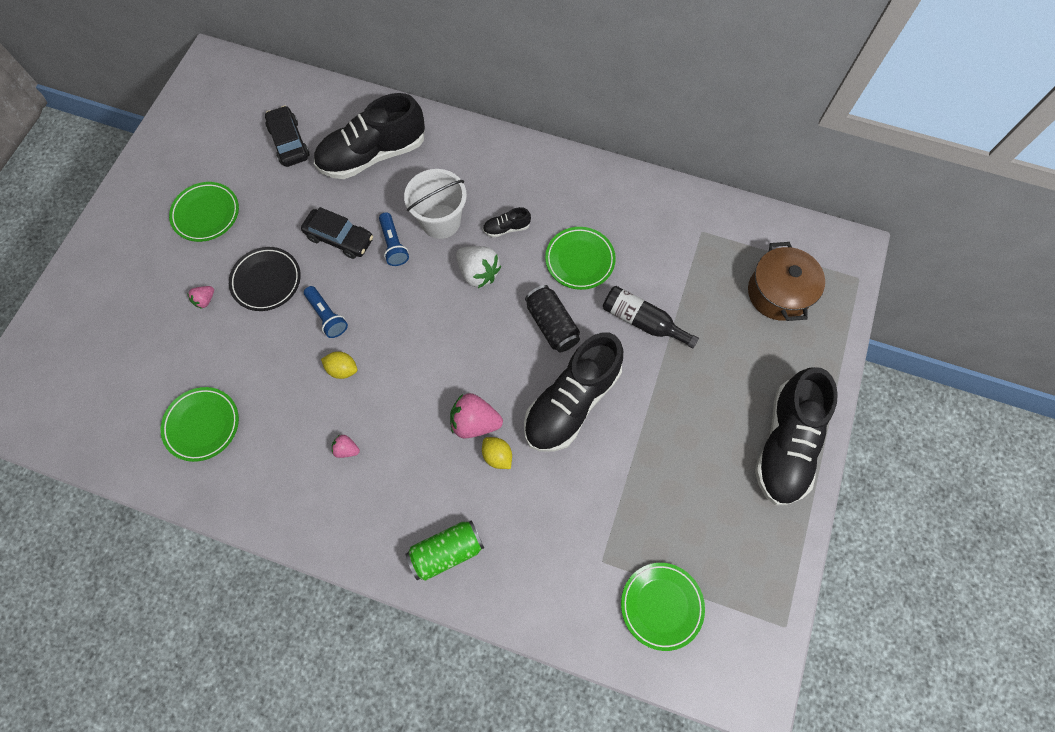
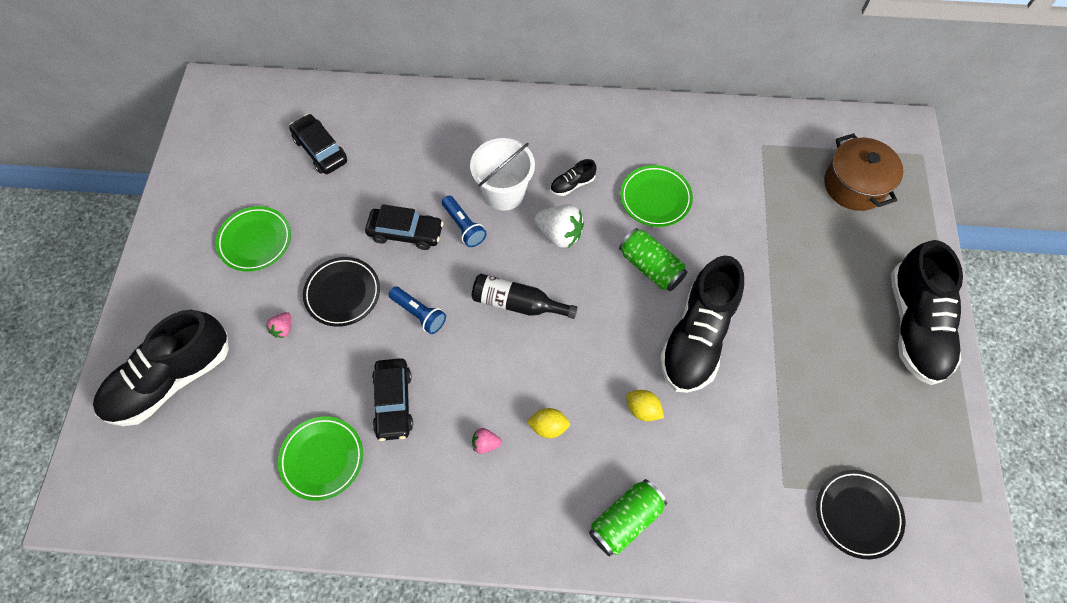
camera: 15 degrees left, 5 degrees down
(279, 391) = (393, 402): none -> black car
(342, 369) = (453, 363): yellow lemon -> yellow lemon (548, 427)
(373, 155) = (412, 143): black shoe -> black shoe (171, 379)
(475, 422) = (608, 382): pink strawberry -> none
(552, 325) = (650, 267): black can -> green can
(642, 321) = (737, 242): black bottle -> black bottle (518, 303)
(661, 606) = (857, 514): green plate -> black plate

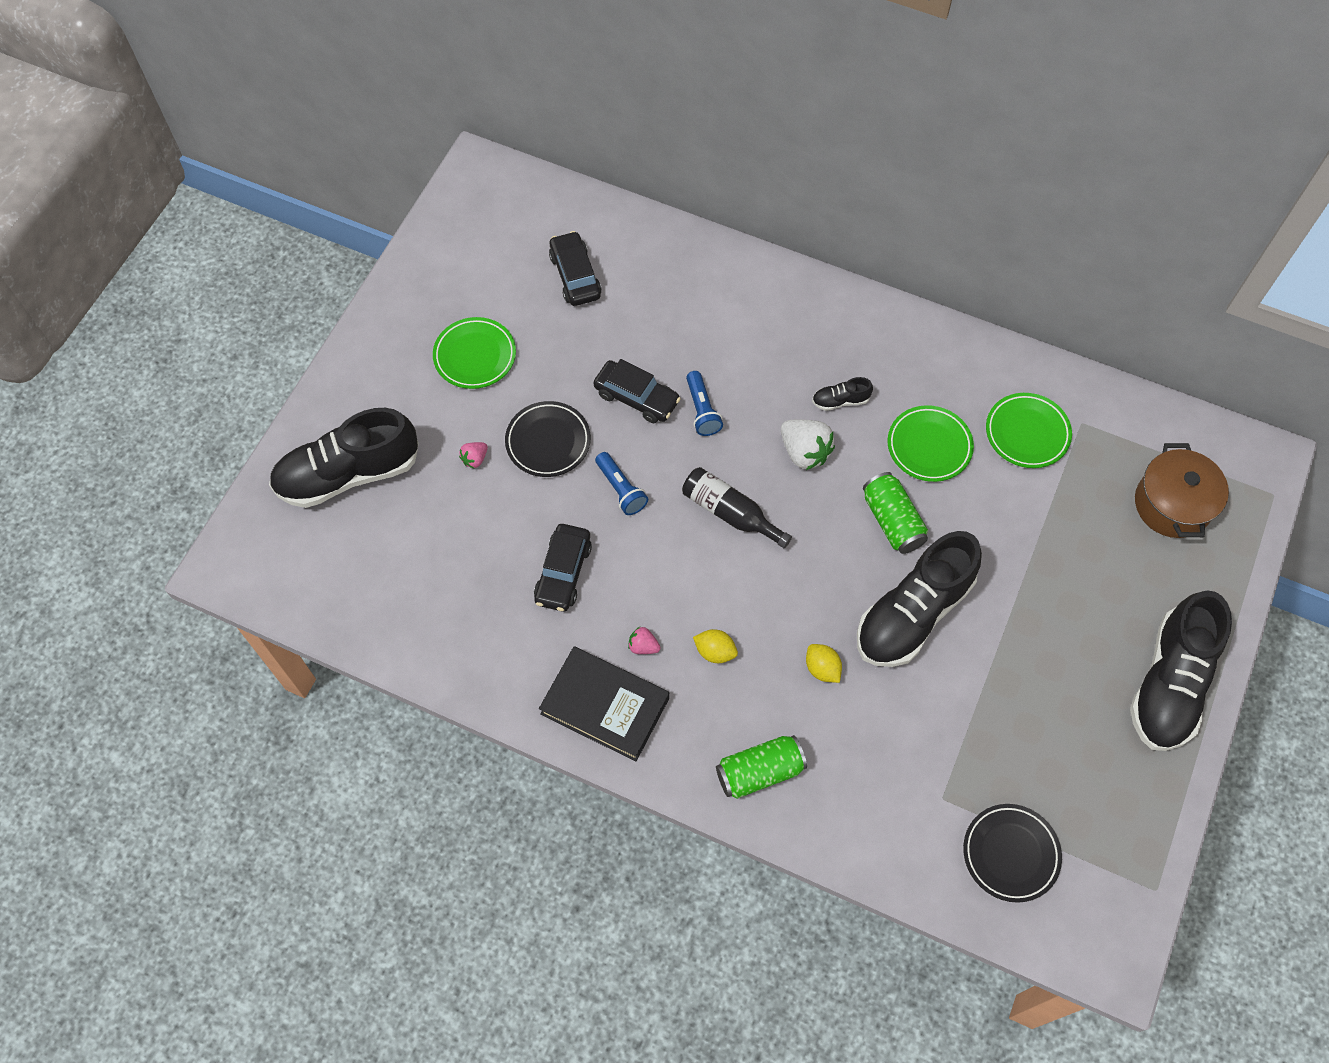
camera: 20 degrees right, 0 degrees up
(322, 459) = (473, 604): green plate -> green plate (1027, 433)
(471, 510) = (605, 706): none -> black book
(504, 193) = (760, 386): white bucket -> none

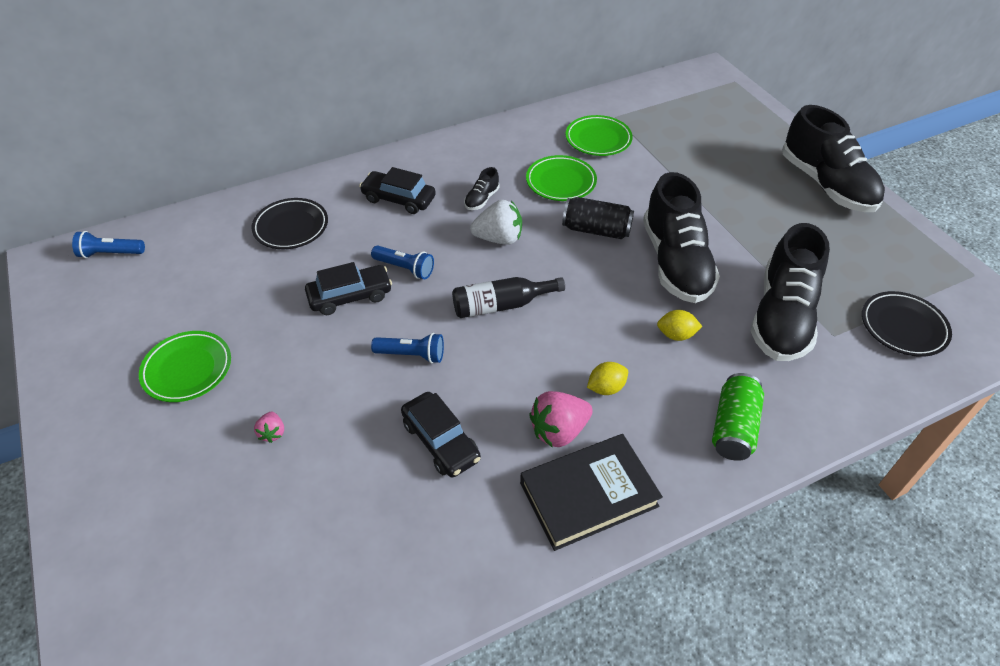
camera: 50 degrees left, 15 degrees down
(348, 474) = (165, 544): black shoe -> black shoe (782, 317)
(522, 198) = (110, 253): none -> blue flashlight
(548, 442) = (319, 373): black plate -> black plate (291, 227)
(575, 276) = (211, 266): black car -> black car (399, 199)
(643, 646) = (559, 431): pink strawberry -> pink strawberry, size x1.92
(892, 521) = (596, 230): green can -> black can
(1172, 504) = (705, 116): brown pot -> none

